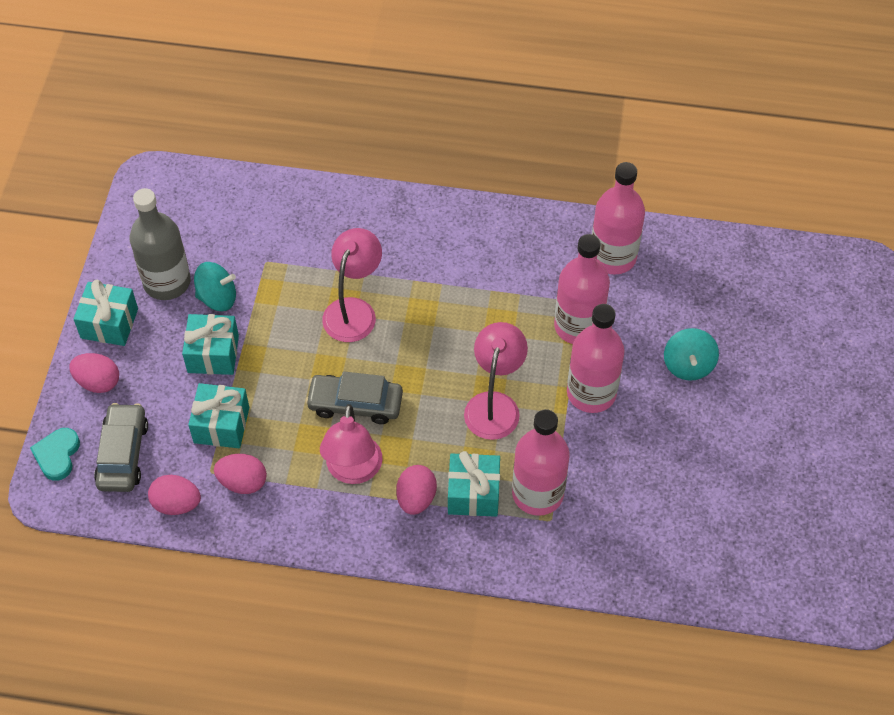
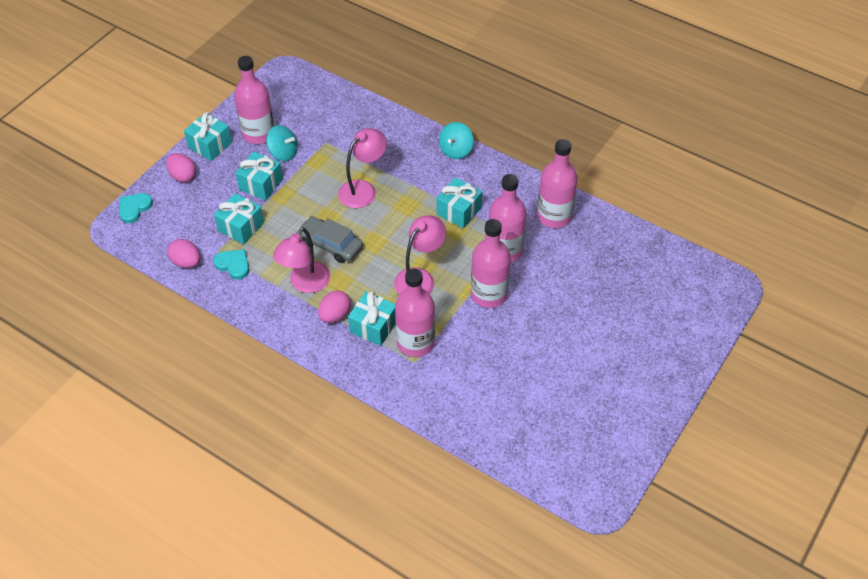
camera: 25 degrees right, 5 degrees down
(123, 454) = (172, 222): grey car -> none
(167, 282) = (258, 133): grey bottle -> pink bottle
(243, 482) = (233, 265): pink egg -> turquoise heart
(492, 294) = (459, 211): none -> turquoise gift
(688, 365) = (566, 301): turquoise spinning top -> turquoise spinning top (456, 150)

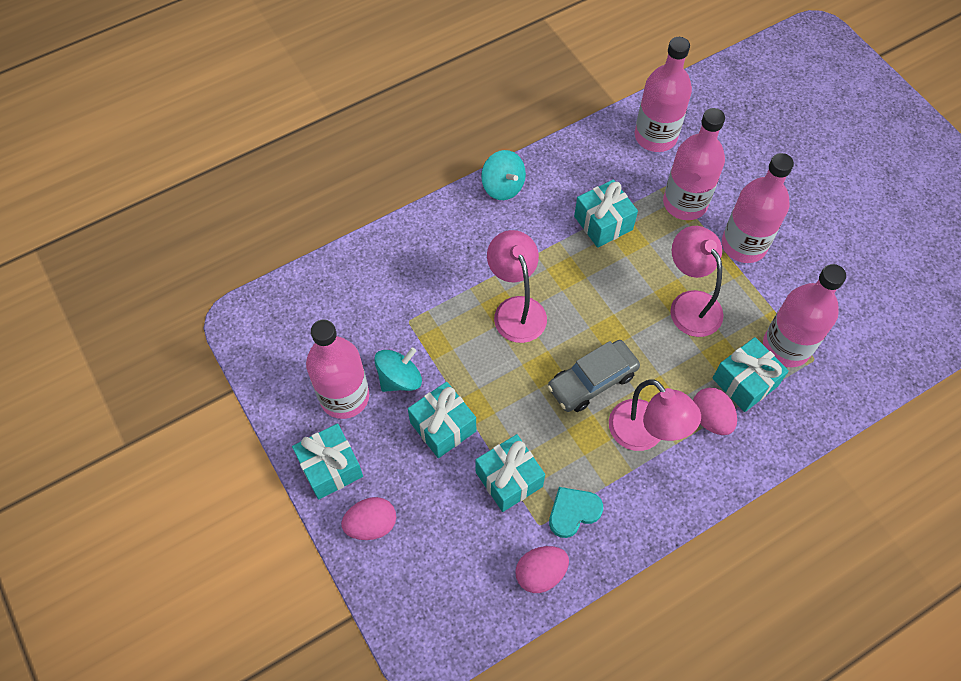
camera: 65 degrees left, 10 degrees up
(134, 208) = (400, 615): turquoise heart -> none

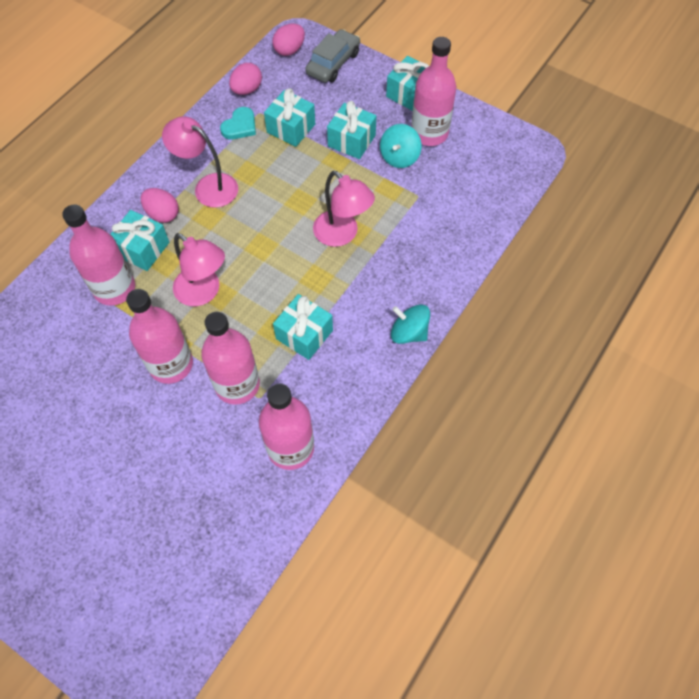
camera: 155 degrees right, 0 degrees up
(371, 524) = (364, 76): pink egg -> pink egg (289, 50)
(592, 381) = (260, 207): grey car -> grey car (333, 63)

